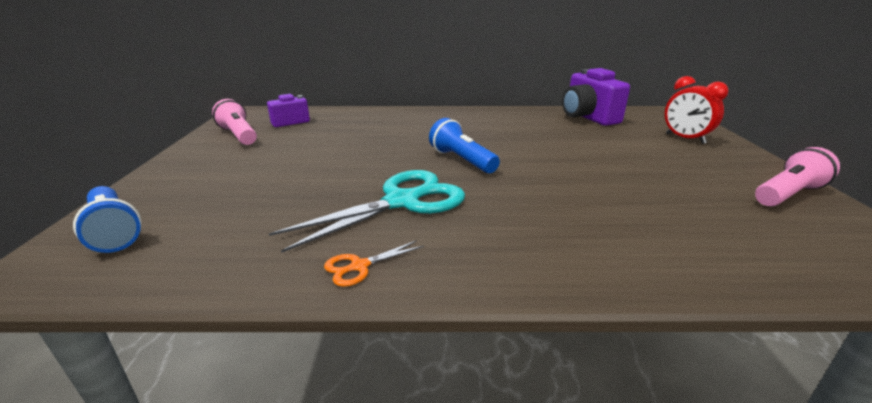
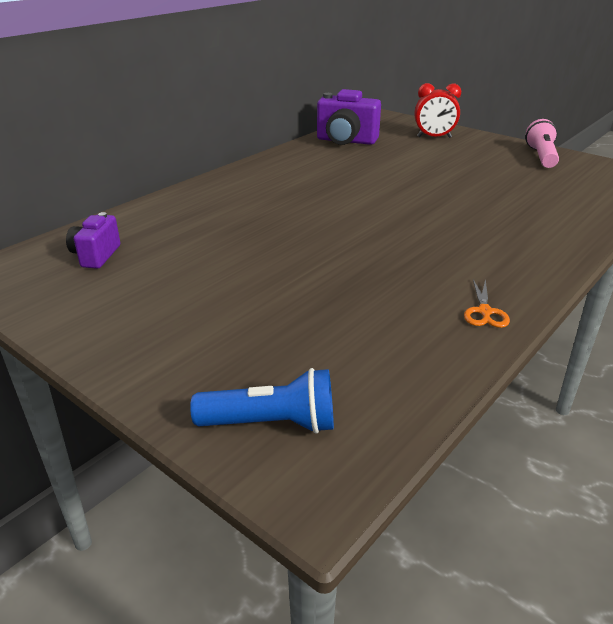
camera: 50 degrees left, 5 degrees up
(239, 135) = (83, 296): pink flashlight -> none
(402, 201) = (400, 263): turquoise scissors -> none
(462, 160) = (355, 215): blue flashlight -> none

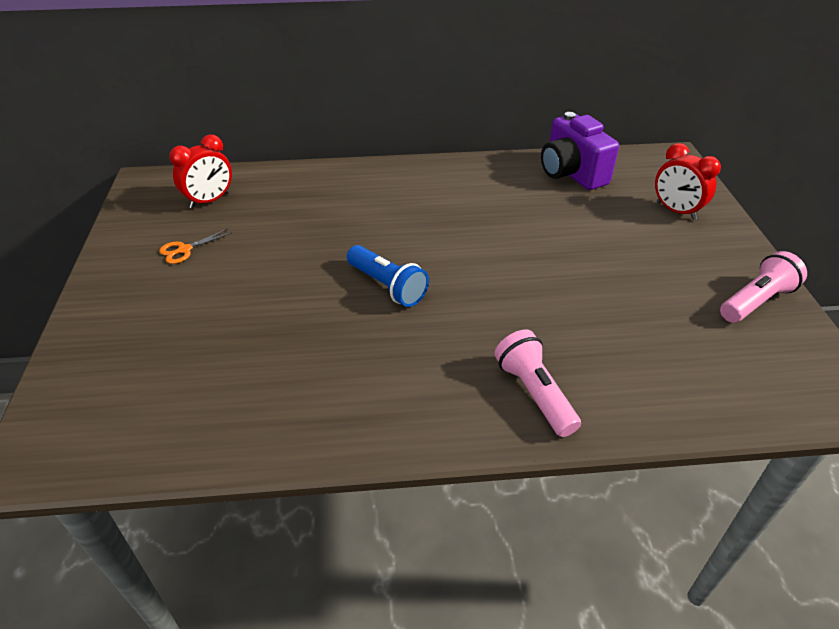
camera: 45 degrees right, 10 degrees up
(96, 256) = (210, 201): purple camera -> red clock
(272, 423) = (86, 398): blue flashlight -> blue flashlight (387, 286)
(484, 312) = (342, 427): orange scissors -> orange scissors (184, 250)
(538, 238) = (534, 393): none -> pink flashlight

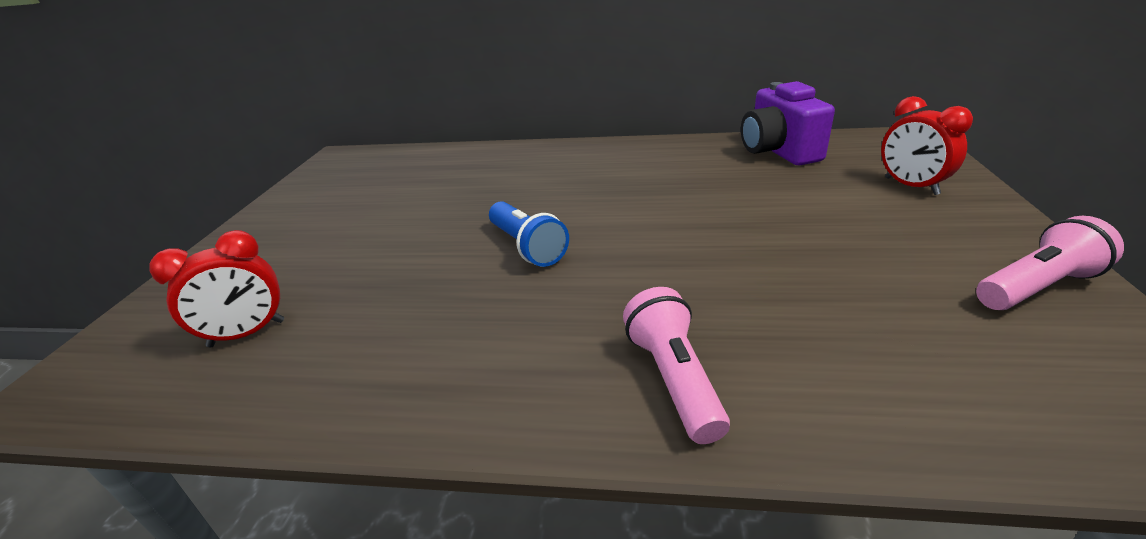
camera: 15 degrees right, 10 degrees down
(184, 250) = (337, 207): orange scissors -> none
(210, 201) = (386, 170): red clock -> red clock (247, 334)

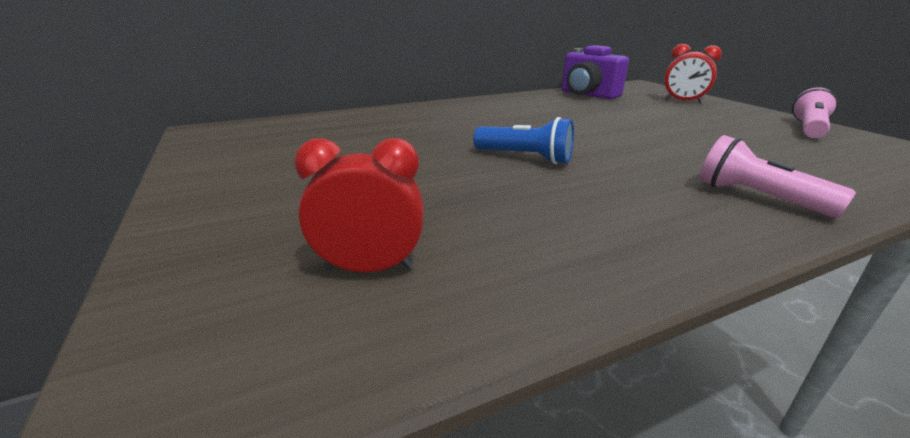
camera: 35 degrees left, 5 degrees down
(247, 334) = (369, 268): red clock -> red clock turned 120 degrees counterclockwise

